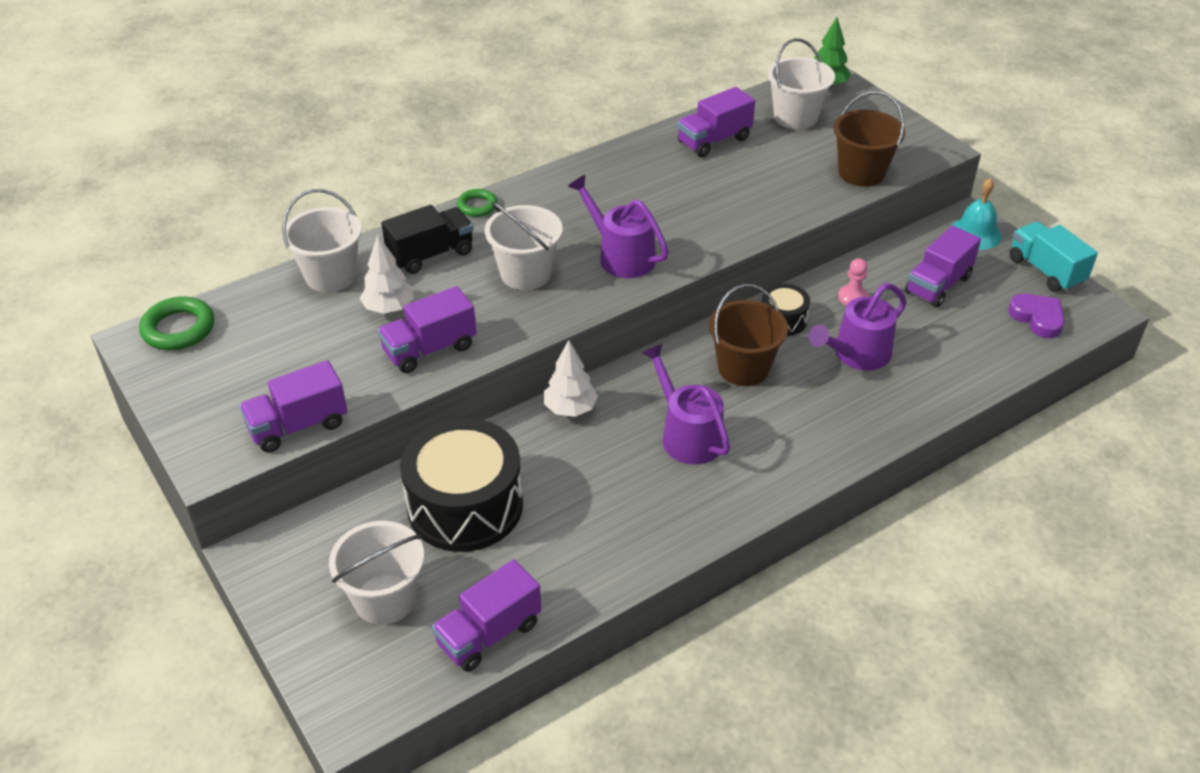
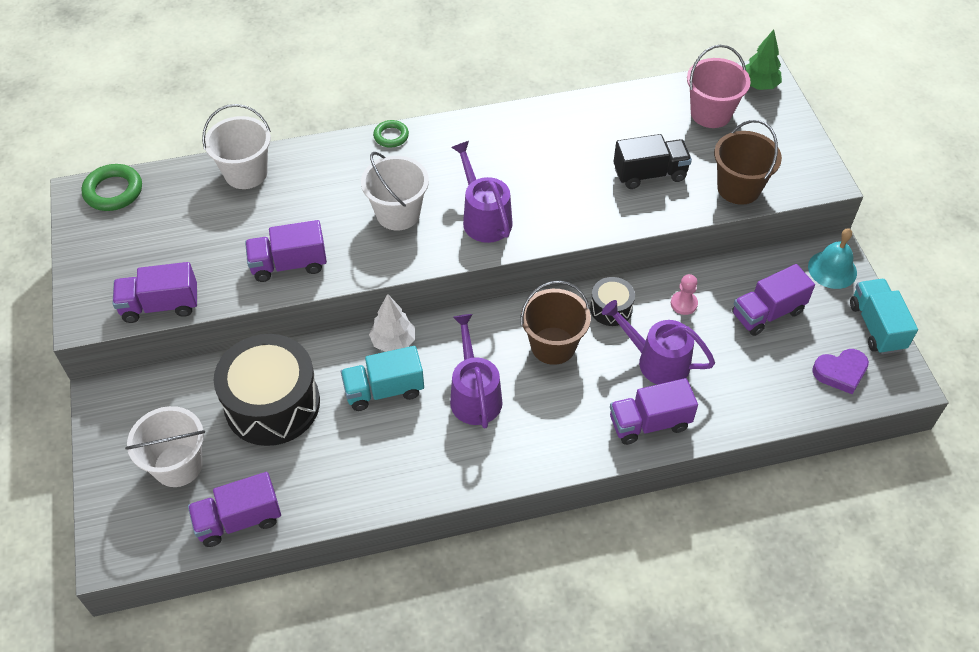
camera: 20 degrees right, 10 degrees up
(389, 308) = (276, 217): white tree -> none
(431, 255) = (332, 174): black truck -> black truck (649, 174)
(585, 457) = (384, 390): none -> turquoise truck
(714, 141) = (624, 120): purple truck -> purple truck (649, 423)
(795, 117) = (711, 113): white bucket -> pink bucket
(857, 354) = (657, 361): purple watering can -> purple watering can turned 45 degrees clockwise
(1037, 318) = (840, 372): purple heart -> purple heart turned 90 degrees clockwise

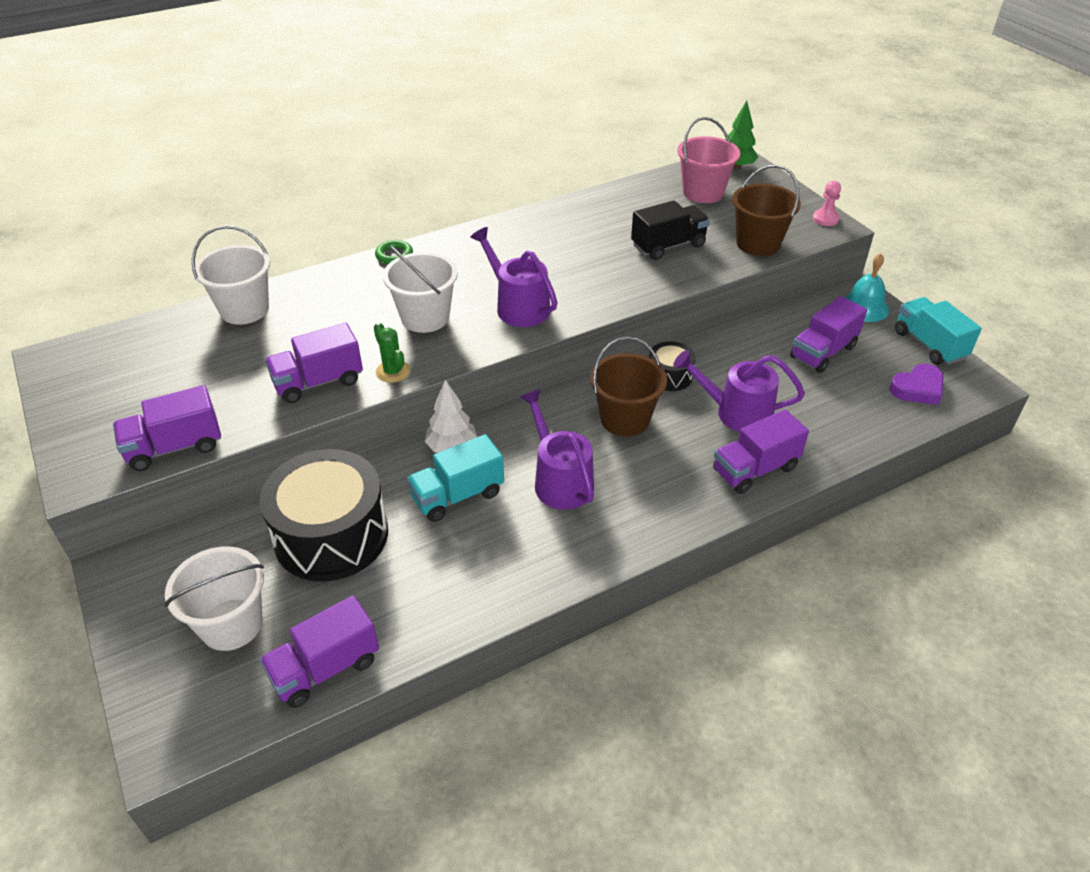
camera: 15 degrees left, 10 degrees down
(113, 191) = (92, 350): green ring -> none
(354, 267) = (393, 371): none -> green cactus
(684, 304) = (739, 359): pink pawn -> pink pawn (825, 219)

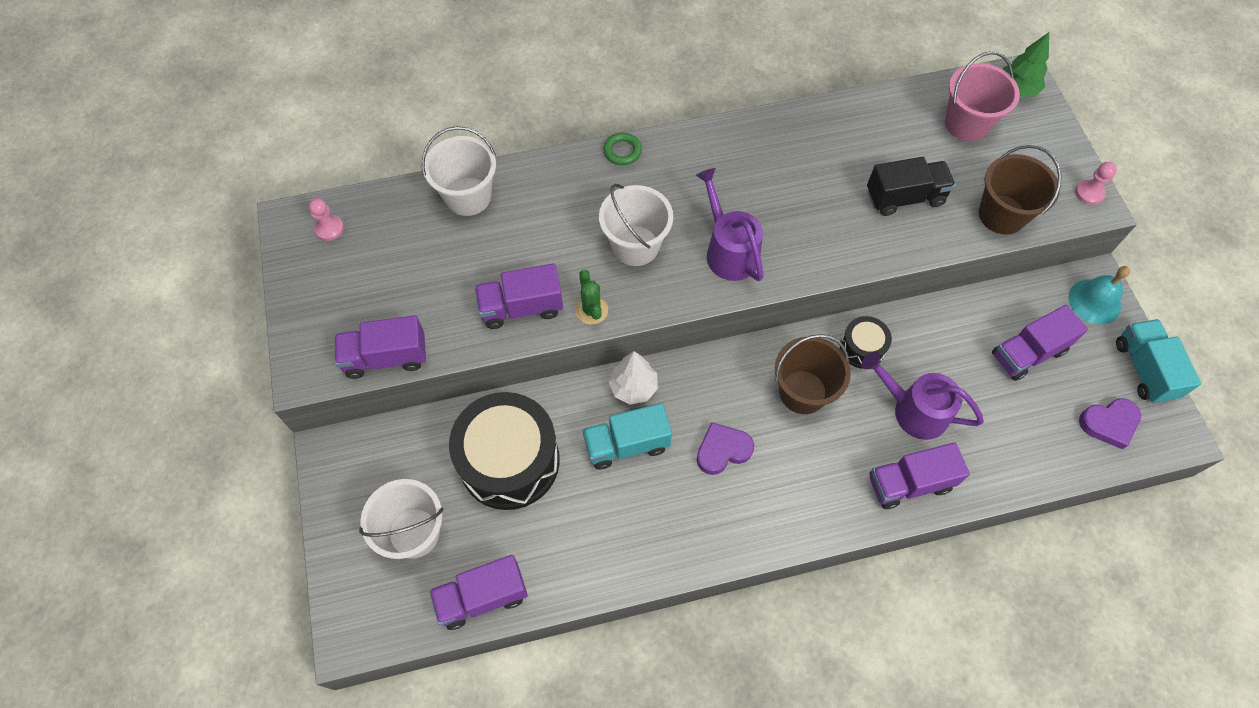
camera: 15 degrees right, 20 degrees up
(96, 357) = (329, 228): none -> pink pawn
(559, 480) = (722, 450): purple watering can -> purple heart

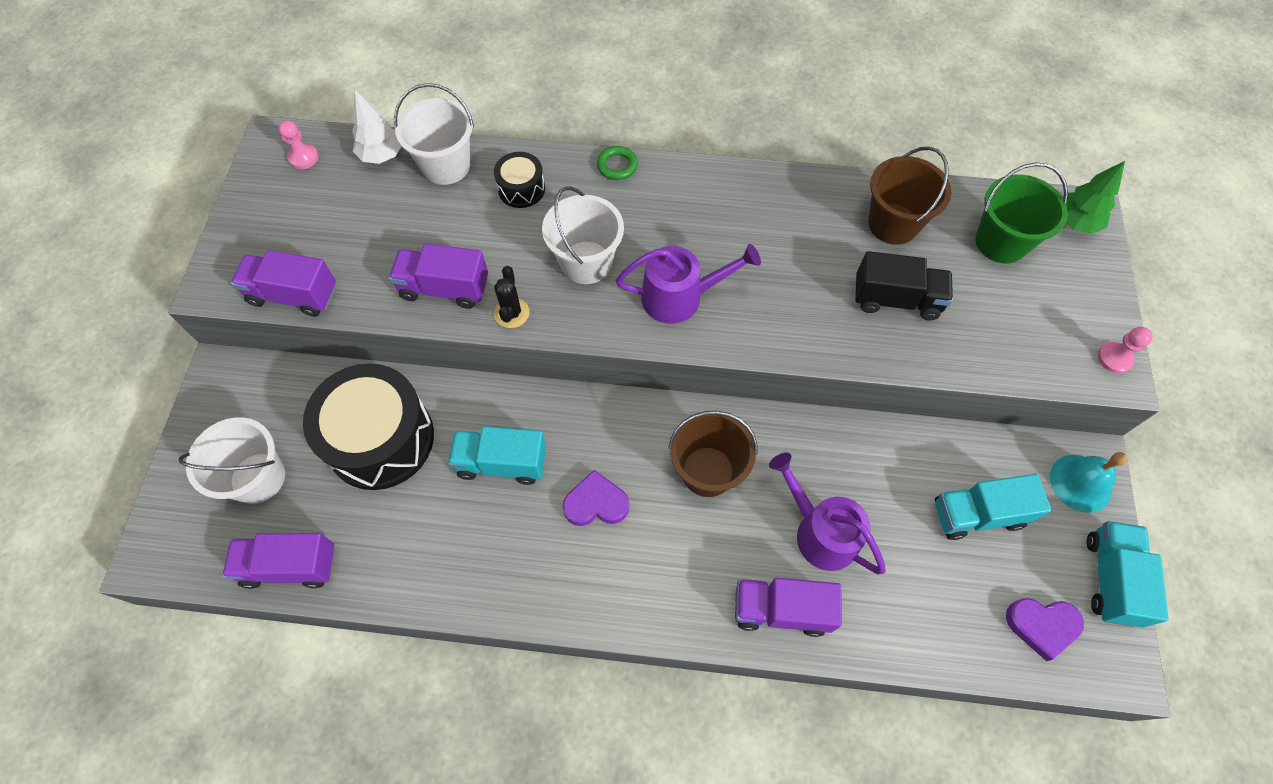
camera: 20 degrees right, 0 degrees up
(591, 310) = (512, 313): green cactus -> black cactus
(633, 387) = (535, 407): white tree -> white tree (382, 155)
(729, 251) = (680, 297): purple watering can -> purple watering can turned 90 degrees clockwise
(862, 348) = (792, 446): black drum -> black drum (521, 189)
(967, 123) = (1001, 242): pink bucket -> green bucket
(1002, 215) = (999, 351): brown bucket -> brown bucket (893, 224)
(1028, 353) = (977, 514): purple truck -> turquoise truck

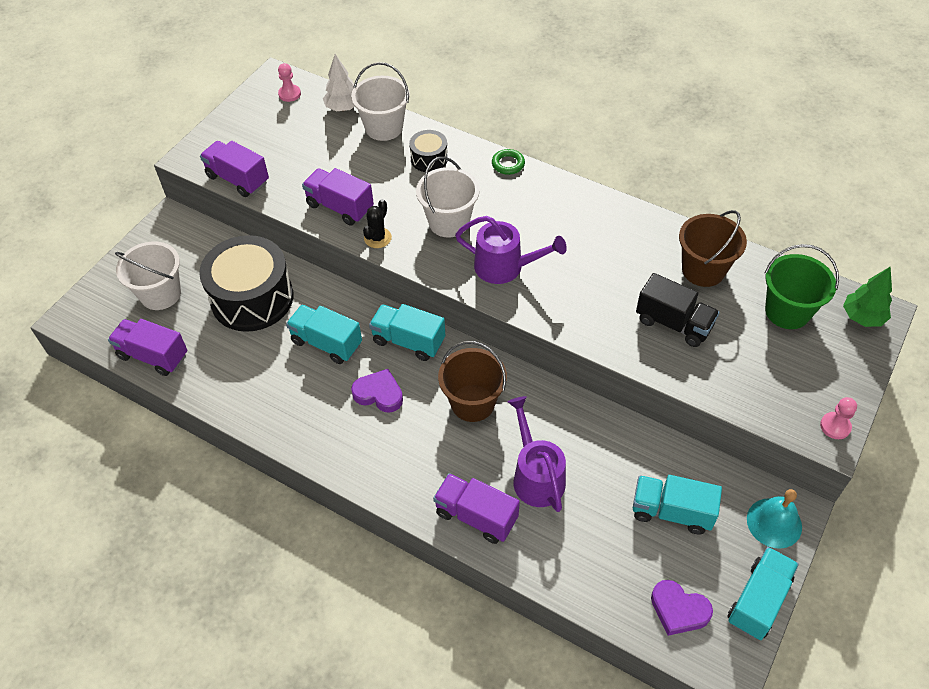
camera: 25 degrees right, 10 degrees down
(597, 423) = (408, 341): none -> turquoise truck

